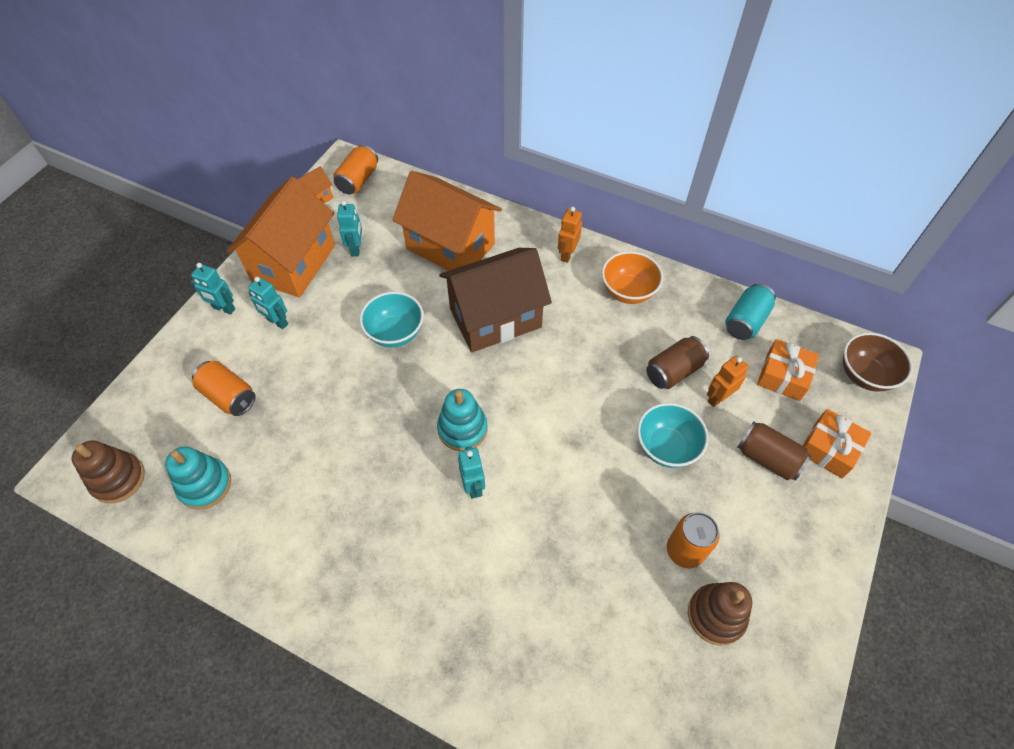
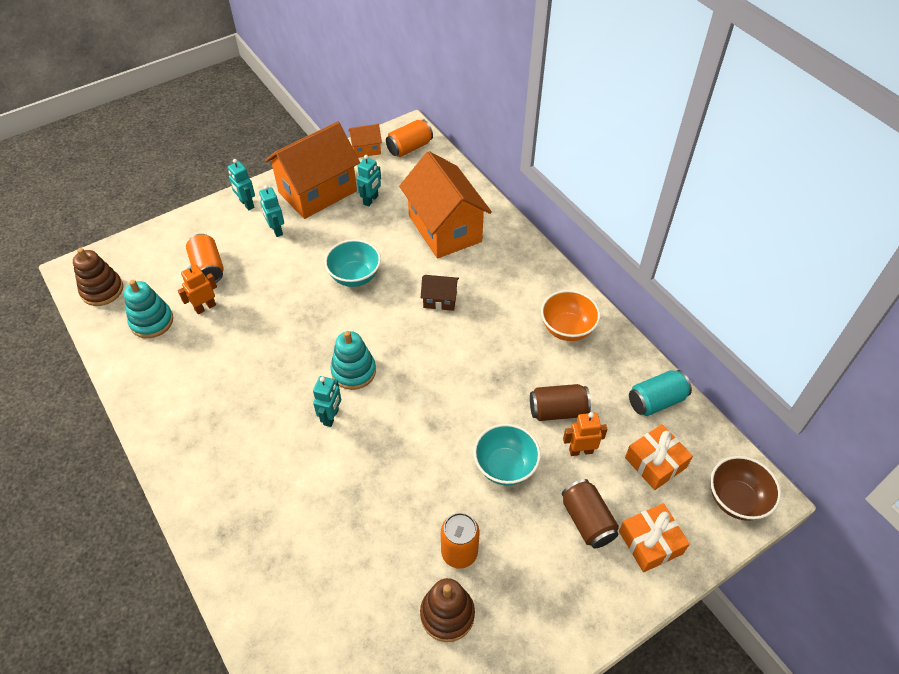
camera: 30 degrees right, 5 degrees down
(495, 318) = (440, 300): brown house -> brown house, size x0.44
(567, 254) = (537, 276): orange robot -> orange robot (205, 307)

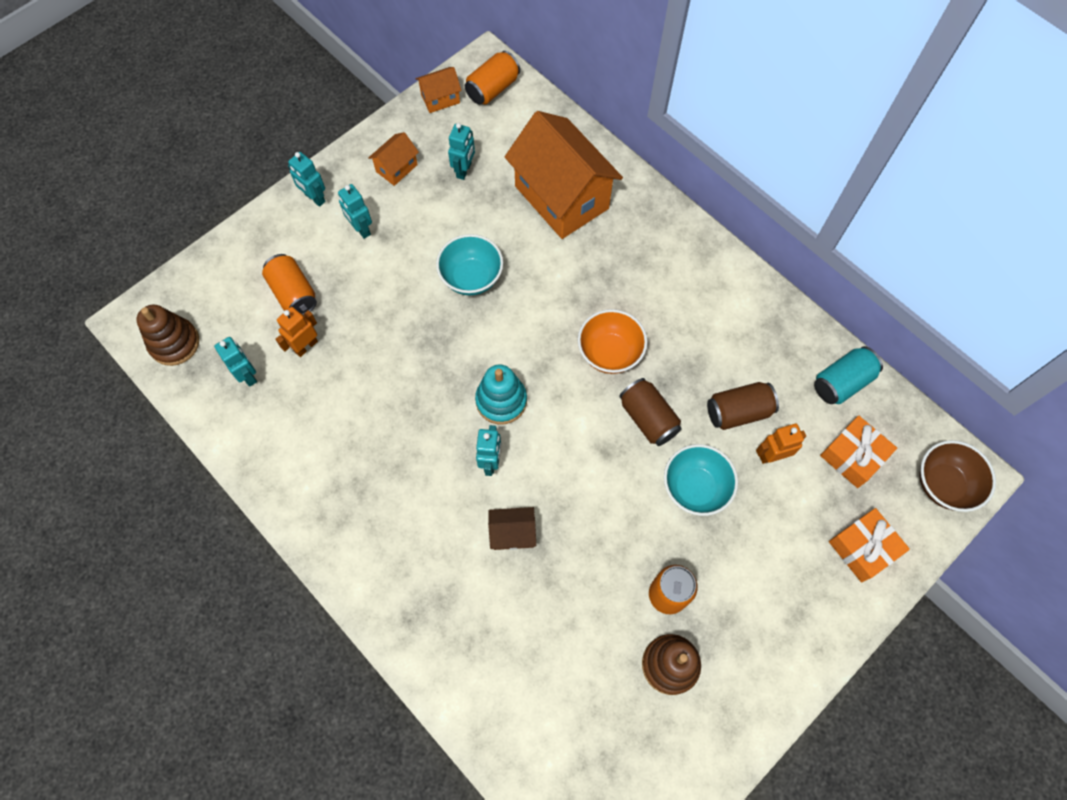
camera: 10 degrees left, 15 degrees up
(152, 321) = (248, 375): turquoise stacking toy -> turquoise robot
(317, 192) = (396, 168): orange house -> orange house, size x0.44
(440, 300) = (577, 294): brown house -> brown house (512, 533)
(567, 329) = (729, 308): orange bowl -> orange bowl (609, 353)
(587, 520) = (793, 535): brown can -> brown can (648, 418)

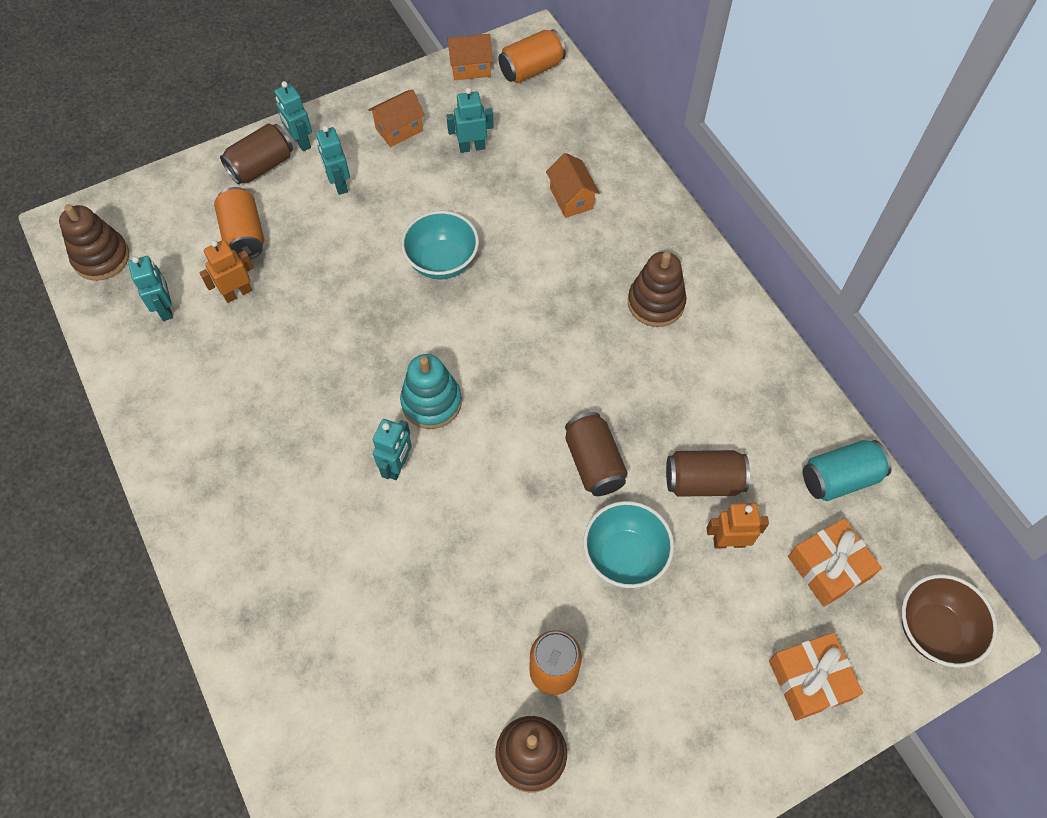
camera: 15 degrees right, 5 degrees down
(287, 228) = (261, 166): none -> brown can
(464, 170) = (472, 147): turquoise robot -> turquoise robot turned 135 degrees counterclockwise
(512, 533) = (396, 553): brown house -> none
(561, 197) = (571, 198): orange house -> orange house, size x0.44
(609, 353) = (572, 379): orange bowl -> none
(657, 272) = (656, 303): none -> brown stacking toy

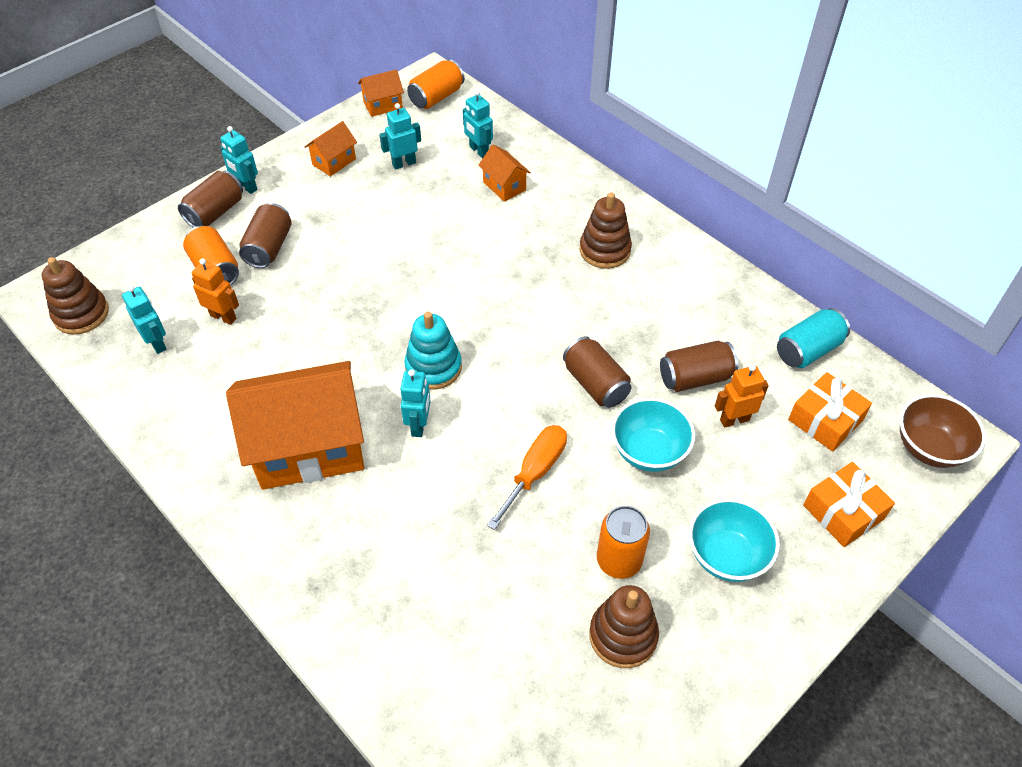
camera: 15 degrees left, 10 degrees down
(237, 293) = (223, 317): orange robot -> orange robot turned 75 degrees clockwise
(282, 464) = (309, 447): none -> orange house
(304, 221) = (269, 248): none -> brown can
(339, 184) = (292, 213): turquoise robot -> turquoise robot (478, 151)
(442, 262) = (406, 255): turquoise bowl -> turquoise bowl (726, 556)
(499, 549) = (535, 472): none -> orange screwdriver

